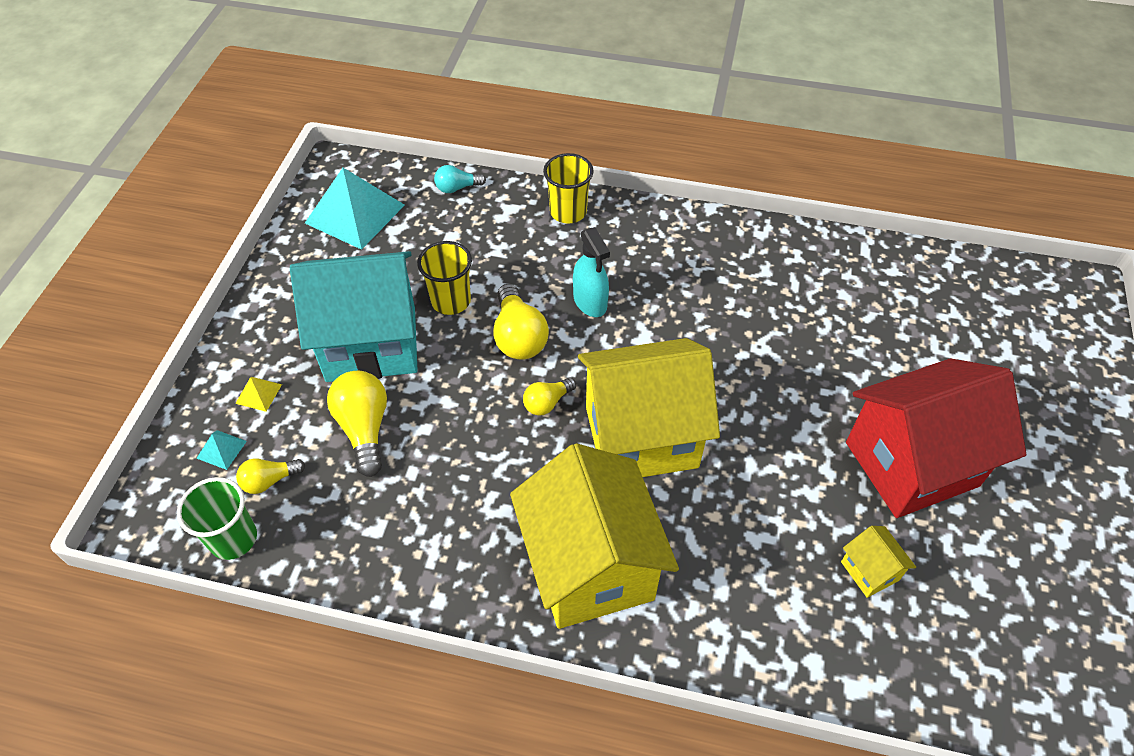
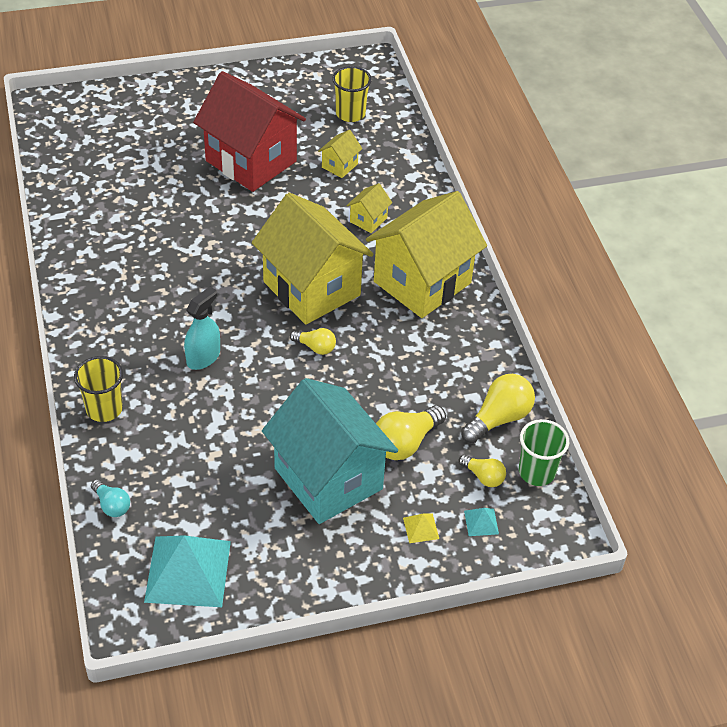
camera: 120 degrees left, 5 degrees down
(451, 301) = (253, 446): yellow cup -> yellow cup (350, 114)
(518, 336) = (264, 387): yellow light bulb -> yellow light bulb (499, 418)
(739, 556) = (368, 220): none -> yellow house

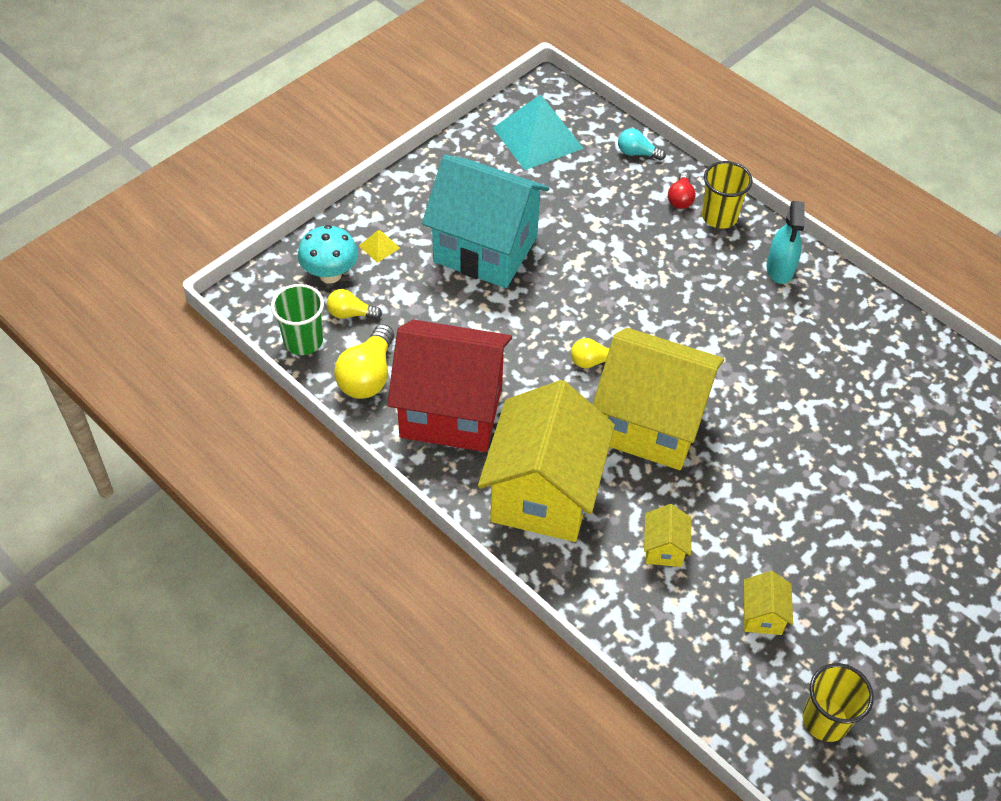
camera: 150 degrees right, 5 degrees up
(119, 441) = (680, 199): none -> red light bulb
(203, 357) = (684, 300): turquoise spray bottle -> turquoise spray bottle (780, 269)
(251, 161) = (865, 561): red house -> red house (451, 411)
(405, 443) = (441, 310): yellow light bulb -> none
(481, 522) = (330, 274): turquoise pyramid -> turquoise mushroom

